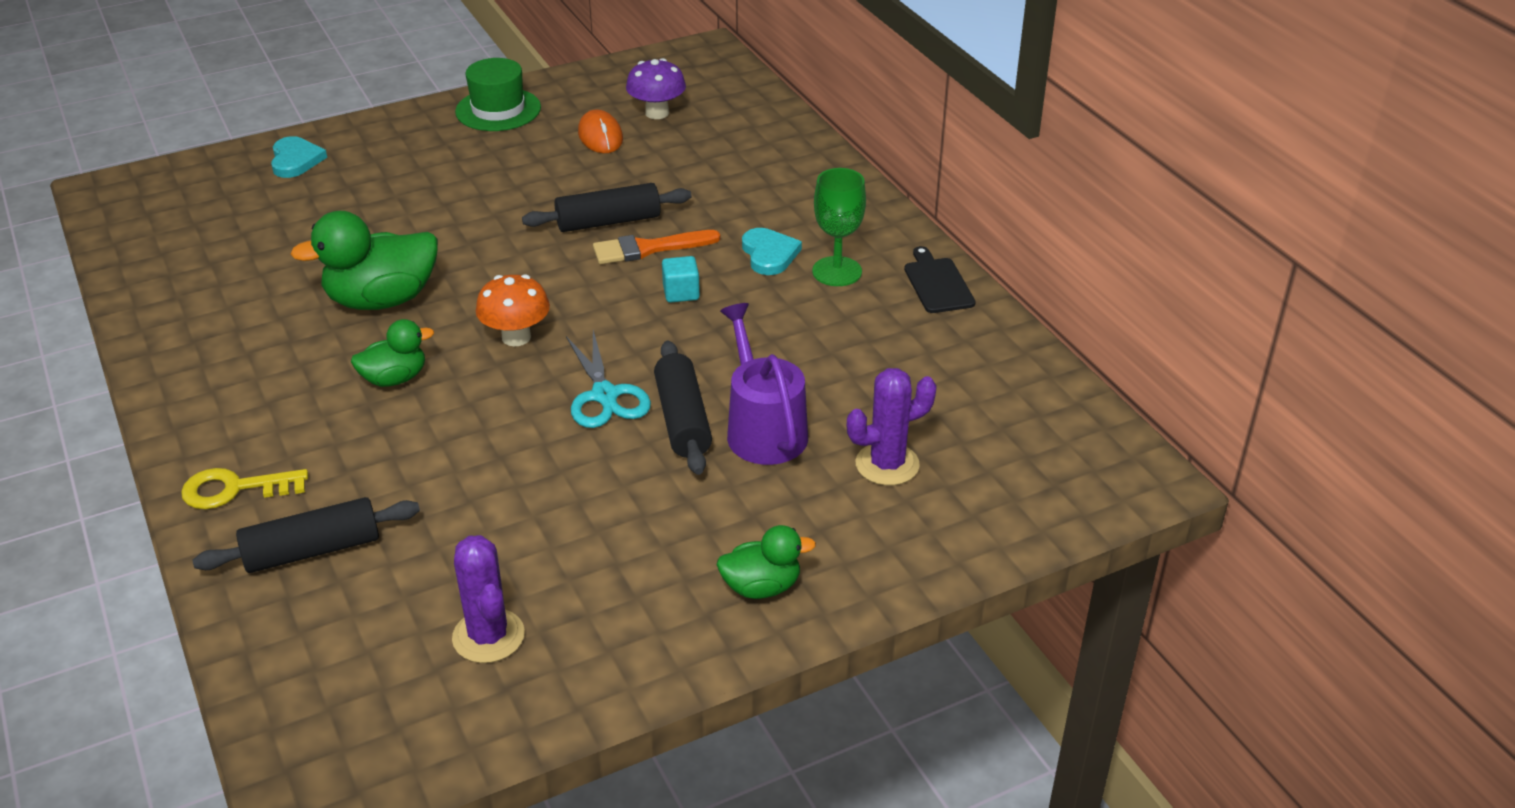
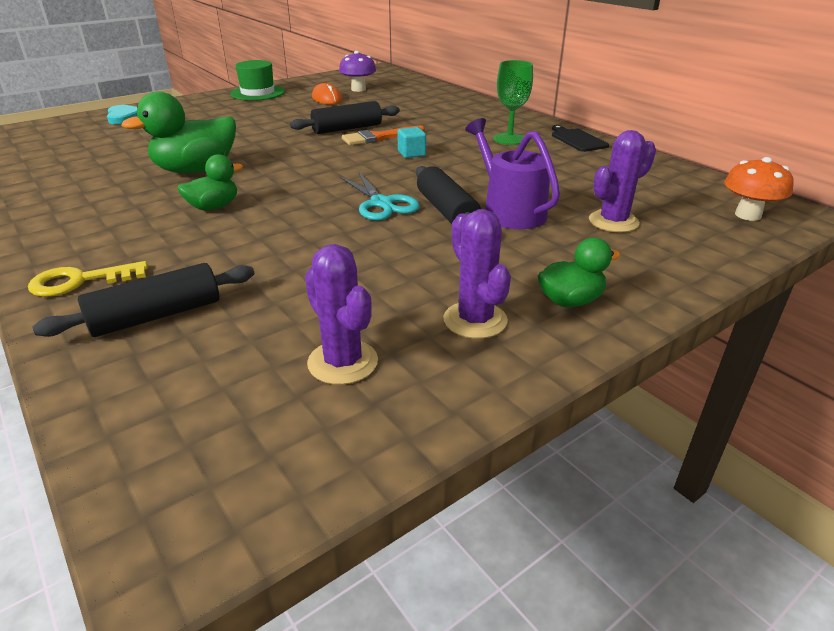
camera: 10 degrees left, 5 degrees down
(516, 337) = (302, 180): orange mushroom -> orange mushroom (748, 215)
(643, 600) = (475, 320): none -> purple cactus
(769, 254) = (461, 135): turquoise heart -> none

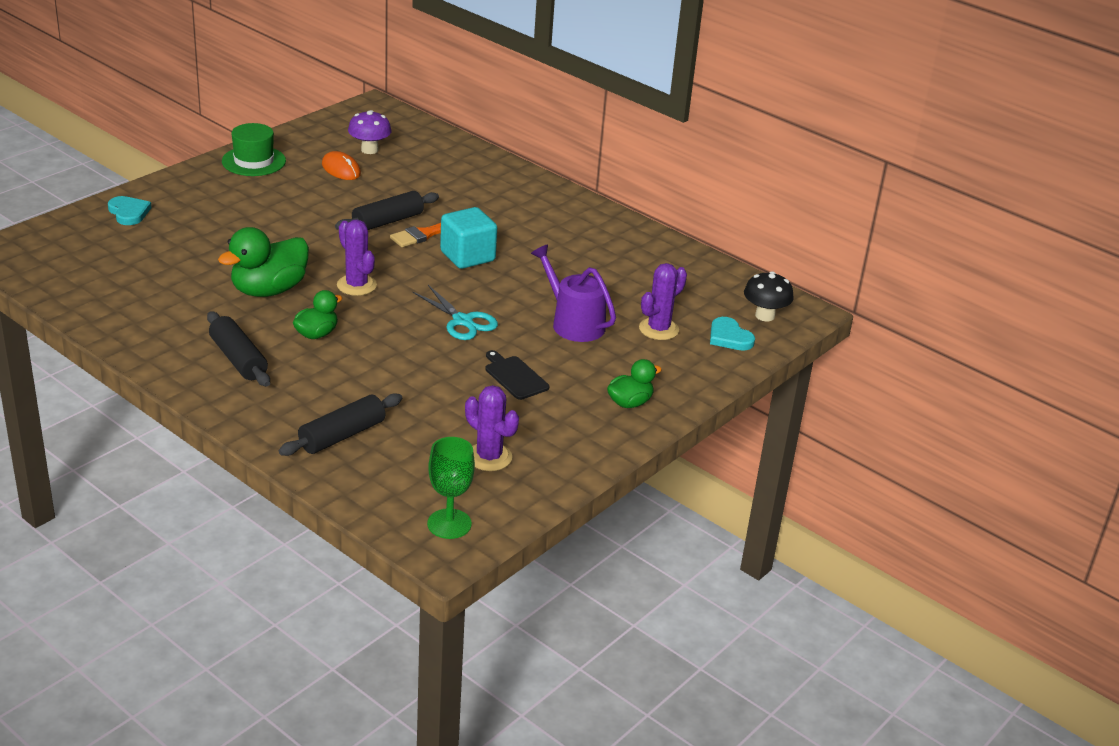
camera: 15 degrees left, 0 degrees up
(81, 281) = (262, 413): yellow key -> none
(411, 154) = (467, 256): turquoise cube -> turquoise cube, size x1.89
(446, 211) = (521, 326): black rolling pin -> black rolling pin (238, 359)
(475, 320) = (567, 422): purple cactus -> purple cactus (356, 285)
(509, 139) = (557, 230): green goblet -> green goblet (449, 524)
(577, 139) = (623, 228): black cutting board -> black cutting board (515, 376)
(705, 234) = (729, 337): none -> turquoise heart
(748, 215) = (765, 316): orange mushroom -> black mushroom

